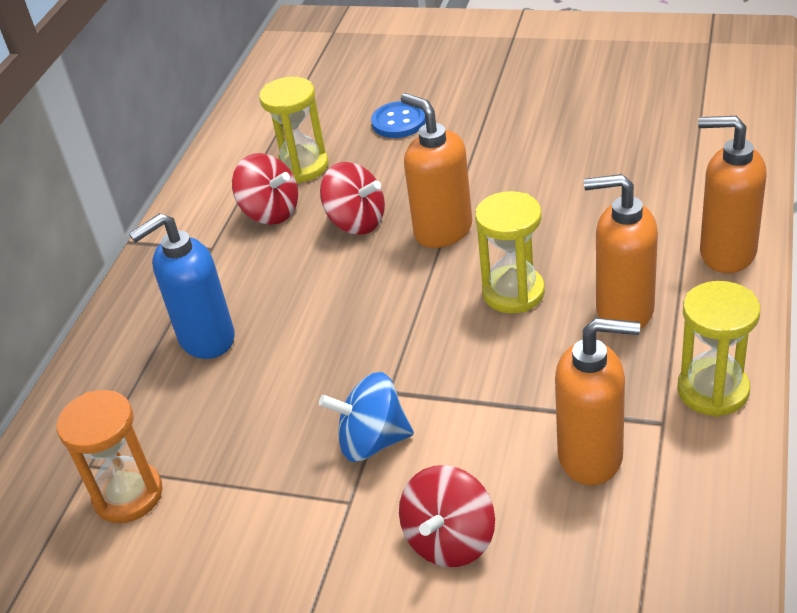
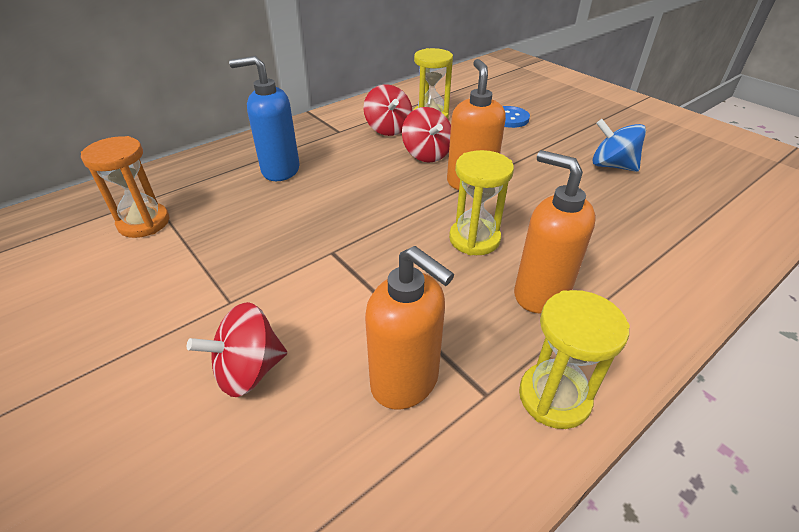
camera: 30 degrees right, 0 degrees up
(372, 441) = (287, 274): blue spinning top -> blue spinning top (611, 166)
(726, 253) = (666, 300): orange soap dispenser -> none

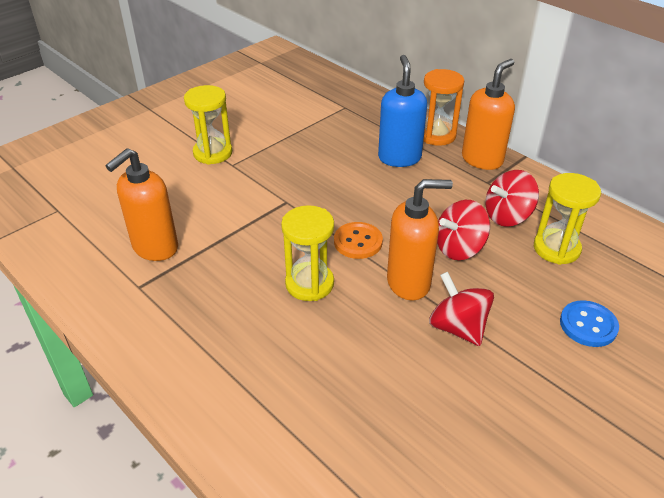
camera: 85 degrees right, 0 degrees up
(144, 223) = (313, 112): orange hourglass -> orange hourglass (437, 135)
(249, 370) = (173, 183): red spinning top -> red spinning top (457, 327)
(412, 205) = (358, 242): none -> orange button
(540, 294) = (235, 324): orange soap dispenser -> orange soap dispenser (482, 159)
(554, 397) = (130, 322): yellow hourglass -> yellow hourglass (213, 153)
(611, 166) = (487, 426): blue spinning top -> none

